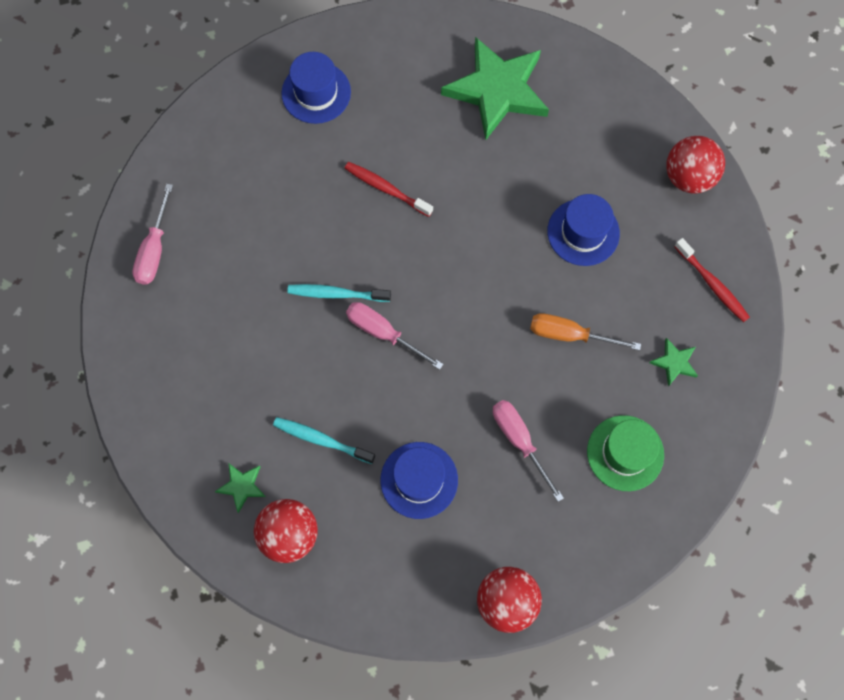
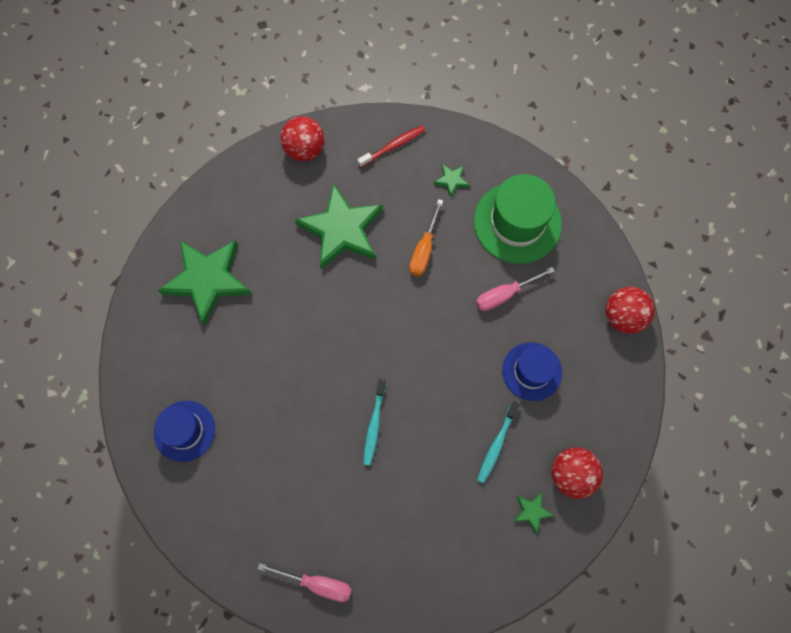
camera: 85 degrees left, 0 degrees up
(383, 333) = (411, 389): pink screwdriver -> none
(386, 189) = (285, 377): red toothbrush -> none
(583, 232) = (341, 230): blue hat -> green star
(625, 453) = (517, 222): green hat -> green hat, size x1.56

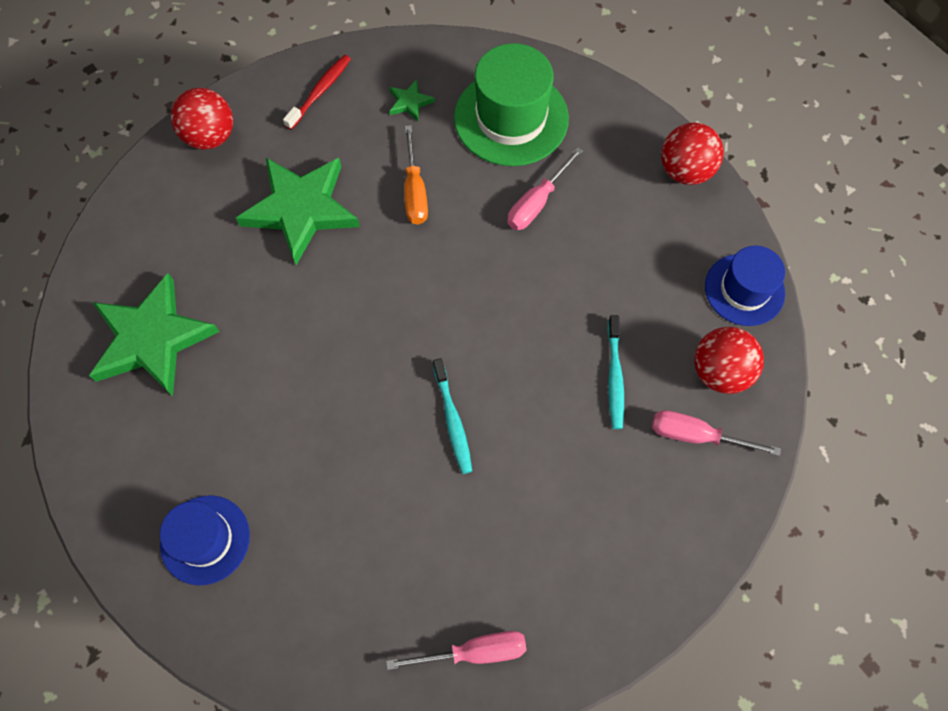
camera: 25 degrees left, 5 degrees down
(532, 371) = (612, 275): blue hat -> blue hat (744, 289)
(532, 511) = (696, 435): green star -> pink screwdriver

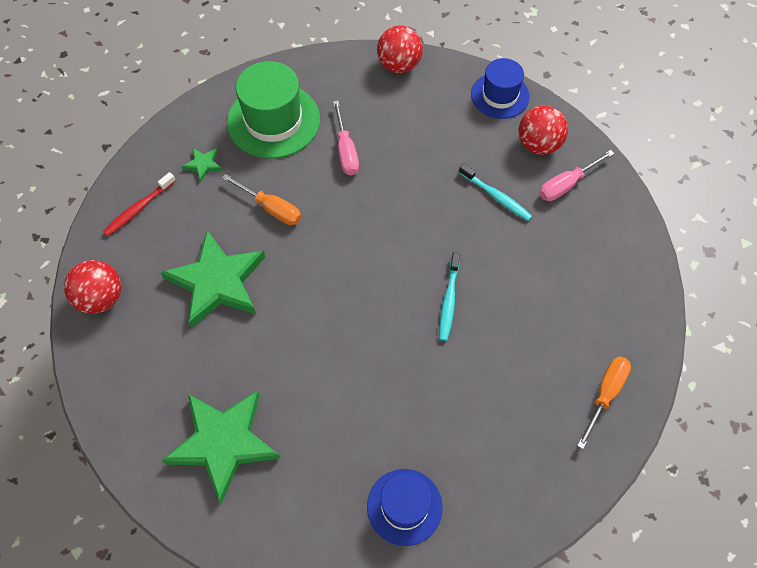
camera: 50 degrees left, 5 degrees down
(320, 91) = (139, 208): red toothbrush -> red toothbrush turned 120 degrees counterclockwise
(453, 420) = (449, 301): turquoise toothbrush -> turquoise toothbrush turned 75 degrees clockwise
(474, 651) = (605, 394): pink screwdriver -> orange screwdriver

